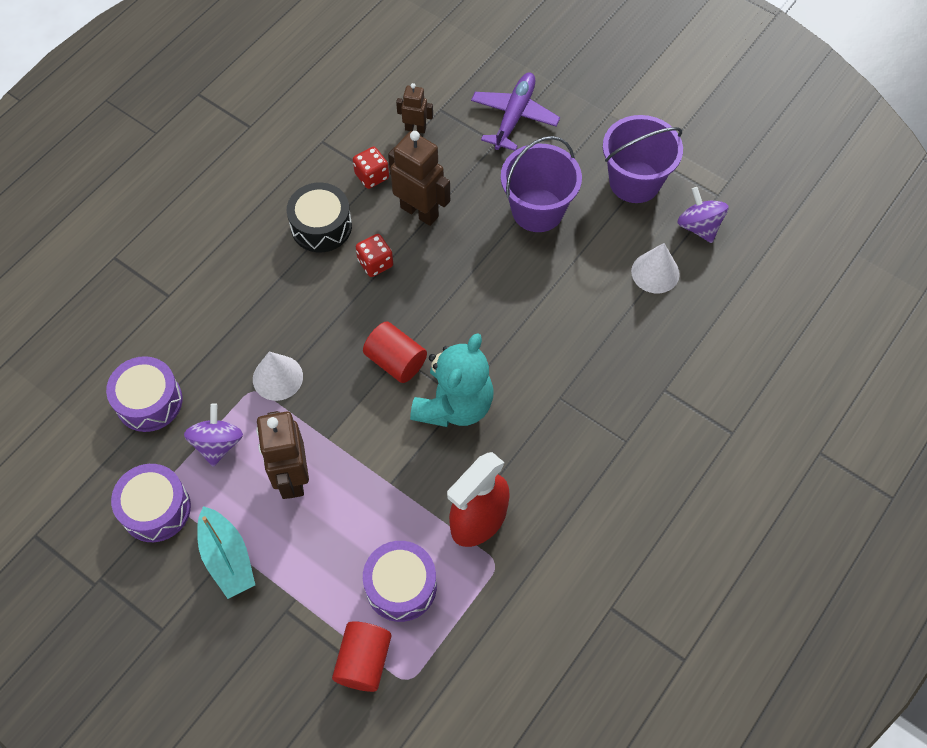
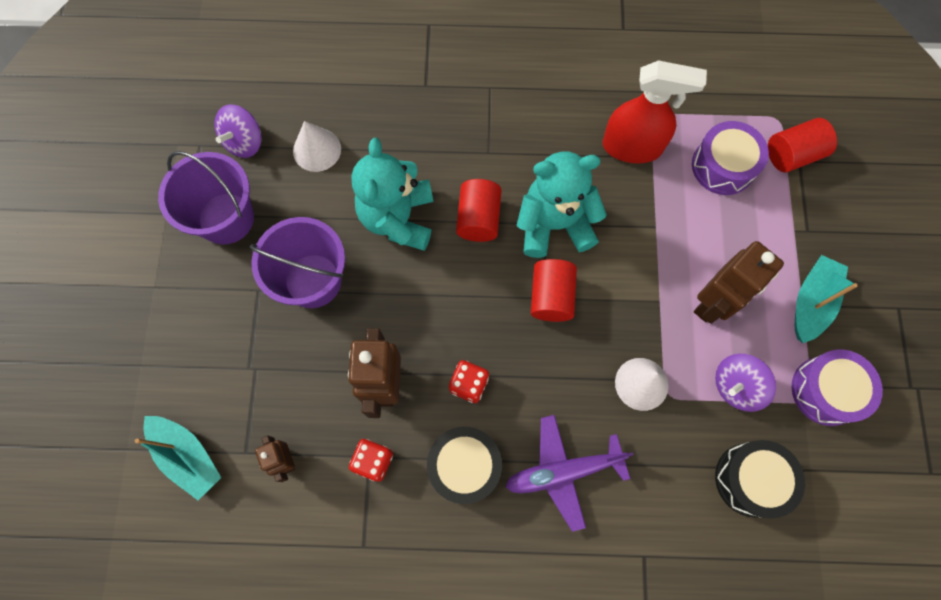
camera: 125 degrees left, 10 degrees up
(149, 401) = (751, 479): purple drum -> black drum
(464, 78) = (188, 456): none -> turquoise boat
(503, 351) = (478, 219): none -> red cylinder
(514, 117) = (211, 372): purple plane -> purple plane (564, 471)
(547, 295) = (398, 218): none -> turquoise teddy bear

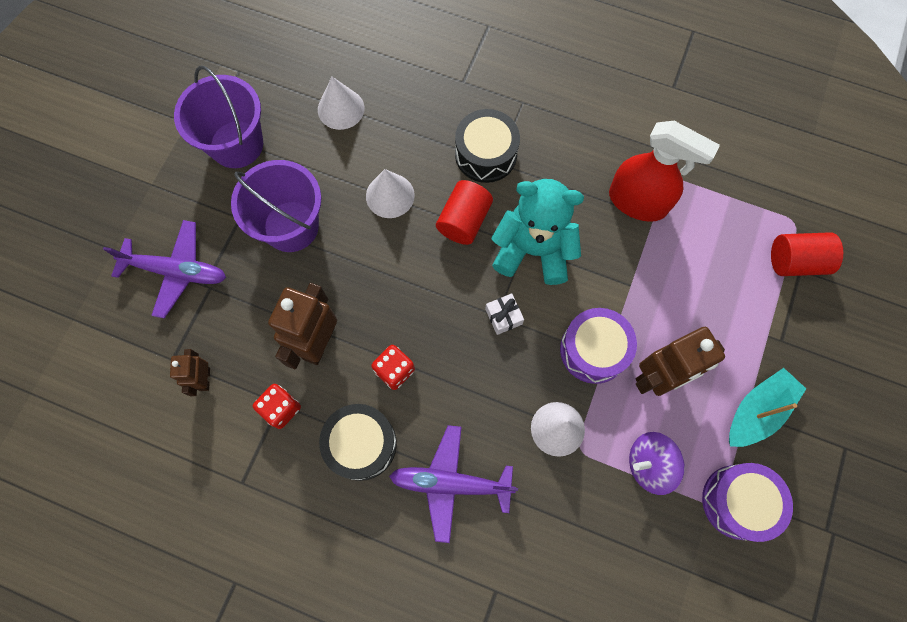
camera: 20 degrees right, 0 degrees up
(188, 456) = (122, 344): turquoise boat -> none
(214, 364) = (176, 271): none -> purple plane
(245, 142) = (279, 81): purple spinning top -> none
(398, 218) = (390, 195): turquoise teddy bear -> white cone
(551, 296) = (503, 316): red cylinder -> white gift
(723, 166) = (720, 249): purple drum -> purple drum (593, 350)
(751, 479) = (628, 558): black drum -> black drum (486, 154)

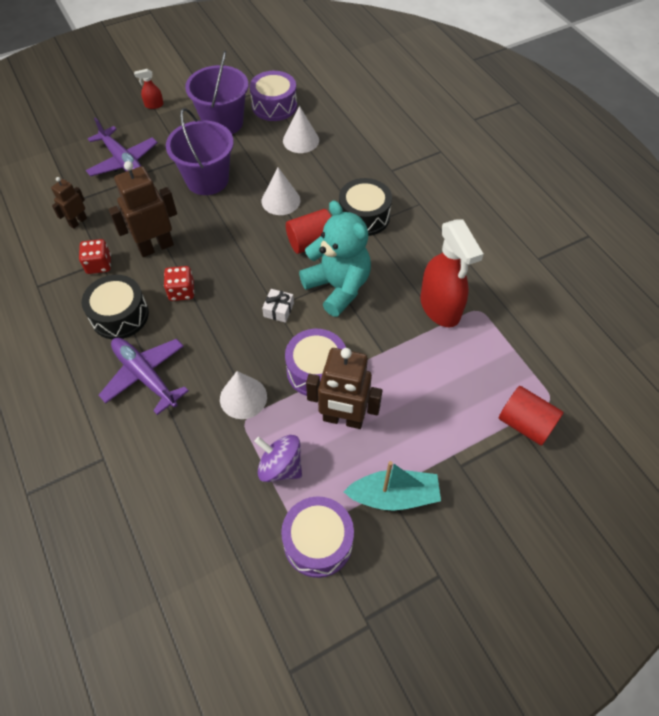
camera: 40 degrees right, 15 degrees down
(134, 176) = (154, 105): none -> red spray bottle
(271, 84) = (274, 106): none -> purple drum

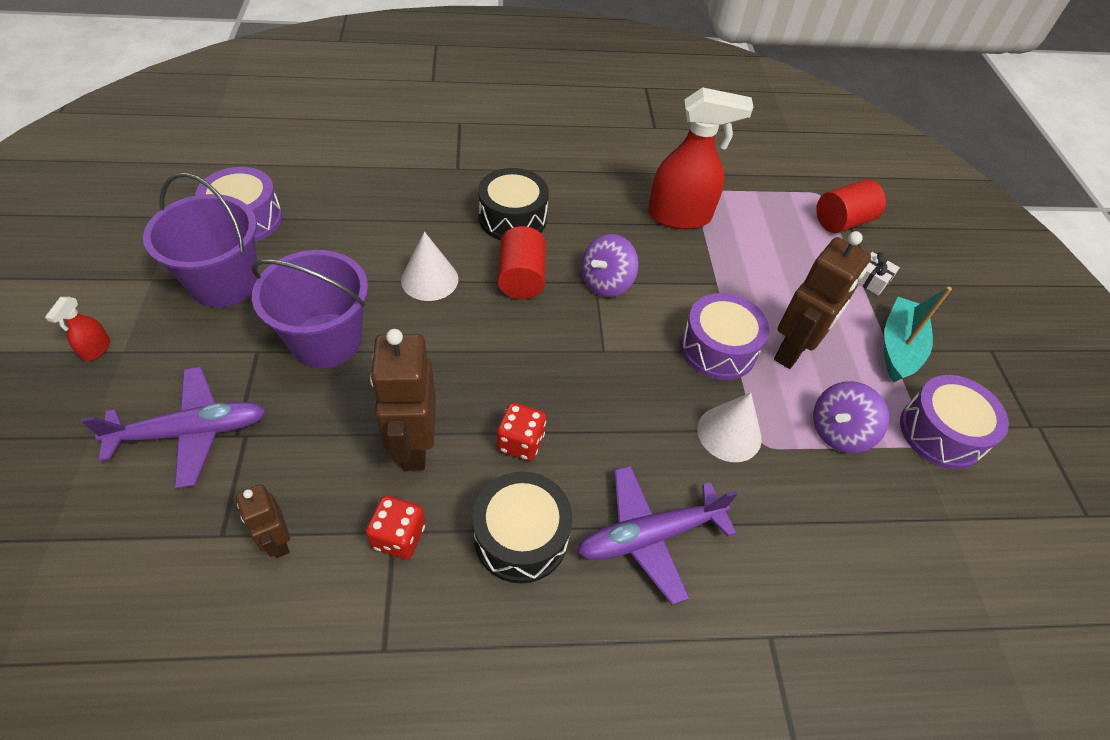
camera: 70 degrees left, 5 degrees down
(278, 310) = (611, 349): white gift -> white gift (870, 280)
(301, 140) = (337, 220): white cone -> none
(338, 287) = (606, 282): turquoise teddy bear -> purple spinning top

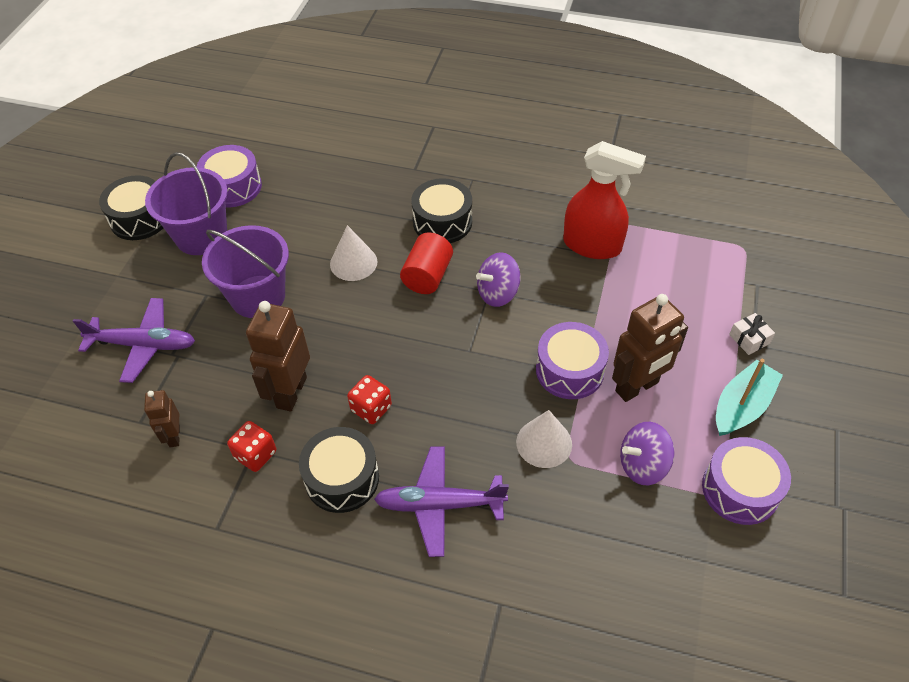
camera: 25 degrees right, 0 degrees up
(96, 349) = (100, 270): red spray bottle -> none
(132, 276) = (140, 218): none -> black drum
(842, 221) = (751, 278): red cylinder -> none

